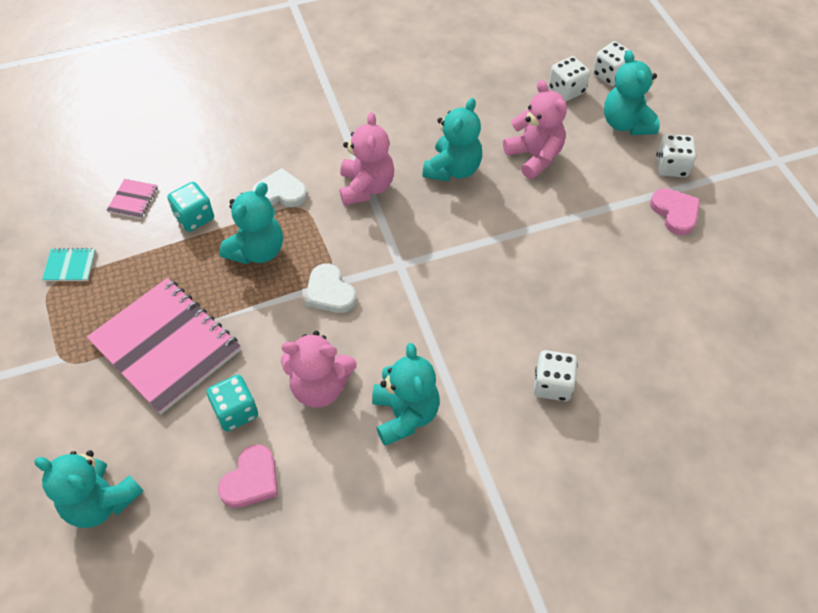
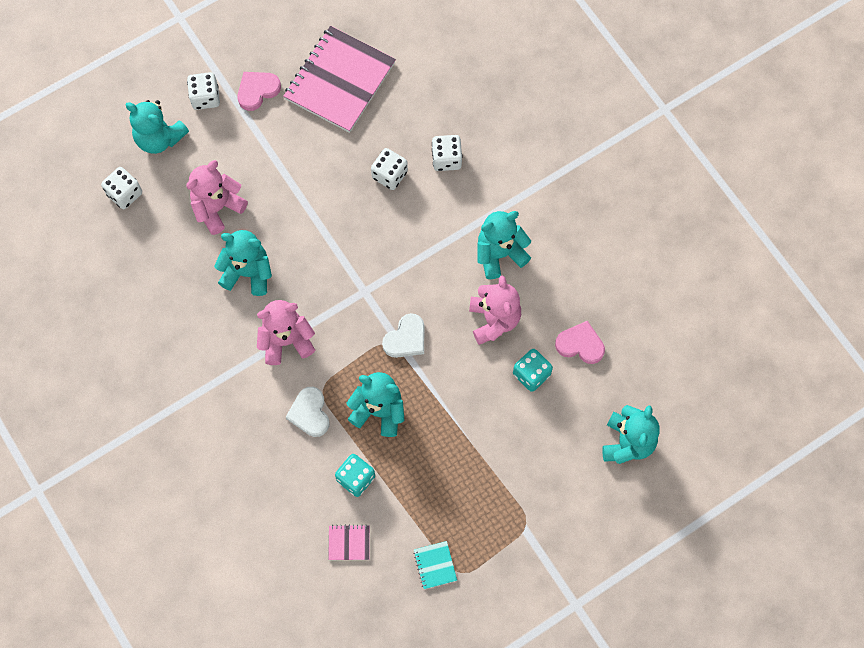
camera: 105 degrees left, 15 degrees up
(166, 346) = (491, 449): pink notebook -> pink notebook (340, 81)
(610, 75) = (96, 158): white dice -> white dice (389, 175)
(626, 124) = (159, 138): turquoise teddy bear -> turquoise teddy bear turned 60 degrees clockwise

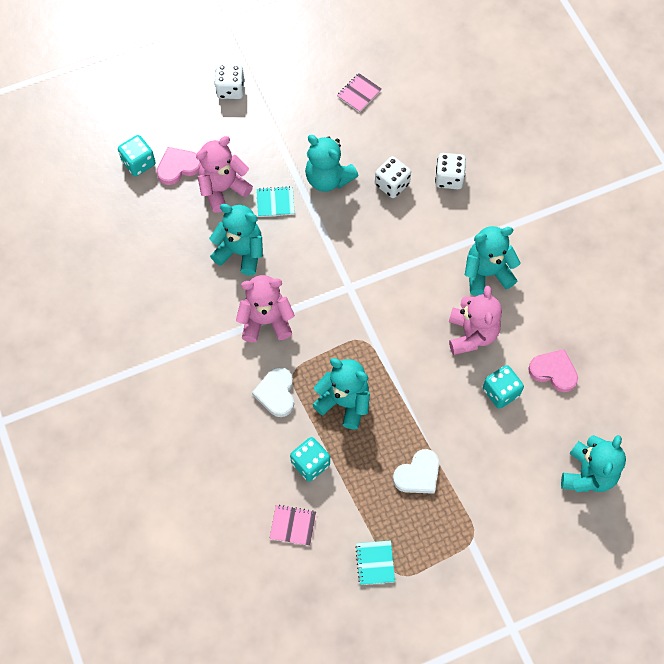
camera: 10 degrees right, 5 degrees down
(124, 194) = (138, 163): white dice -> turquoise dice
(159, 138) = (181, 119): turquoise teddy bear -> turquoise teddy bear (328, 178)
(257, 91) = (280, 90): pink heart -> pink heart (178, 167)
(274, 213) = (275, 202): none -> turquoise notebook
(340, 81) = (359, 93): pink notebook -> pink notebook, size x0.40
(406, 339) = (382, 338): white heart -> white heart (418, 474)

